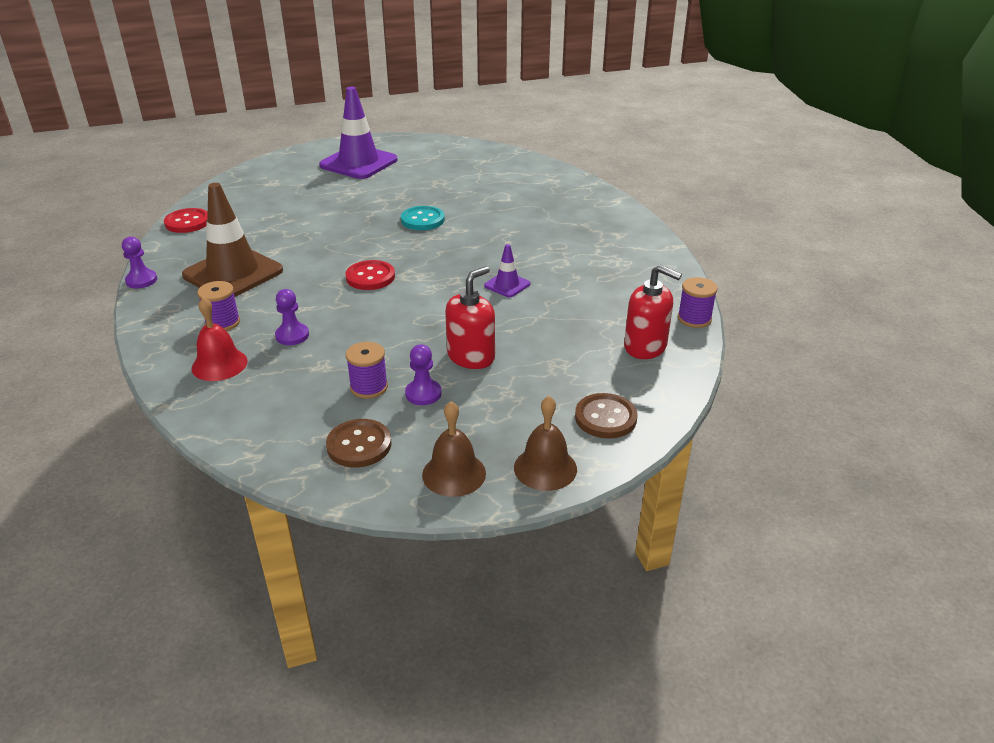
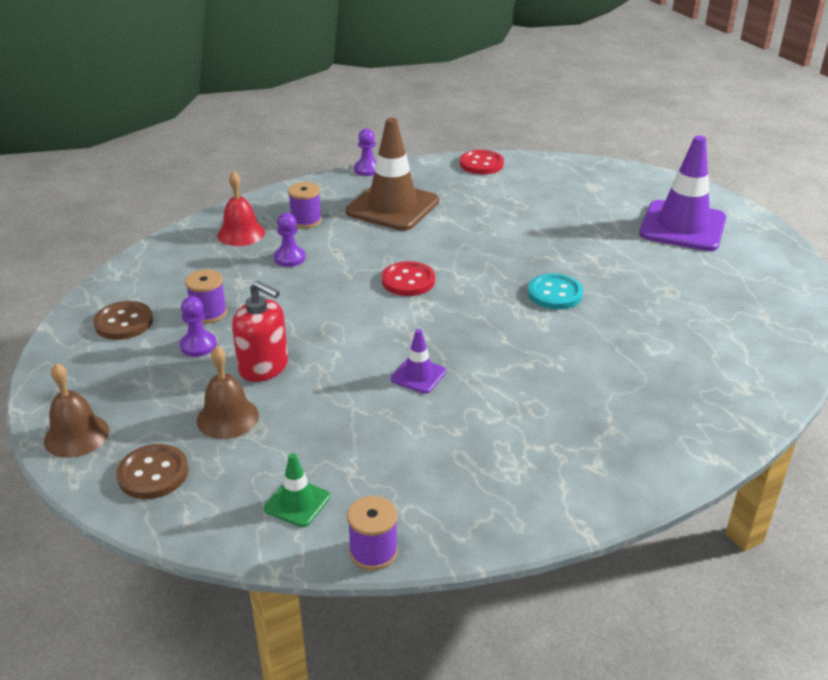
camera: 80 degrees right, 0 degrees up
(454, 473) = (77, 380): brown bell -> brown bell (227, 418)
(645, 347) = (297, 503): red soap dispenser -> green traffic cone

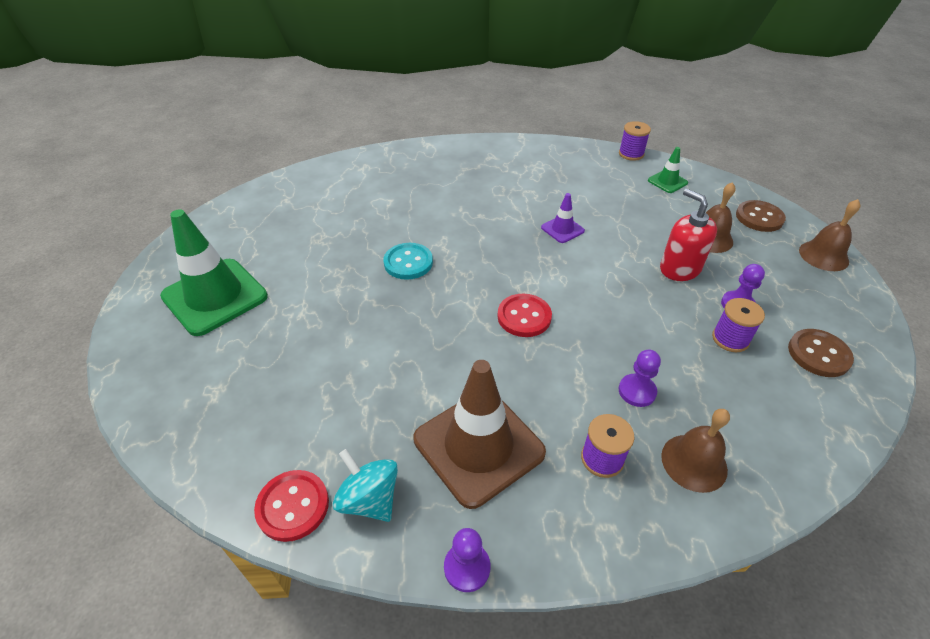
camera: 155 degrees left, 10 degrees up
(241, 233) = (694, 462): red bell -> brown bell
(441, 175) = (369, 499): none -> turquoise spinning top
(682, 226) = (215, 296): purple traffic cone -> green traffic cone

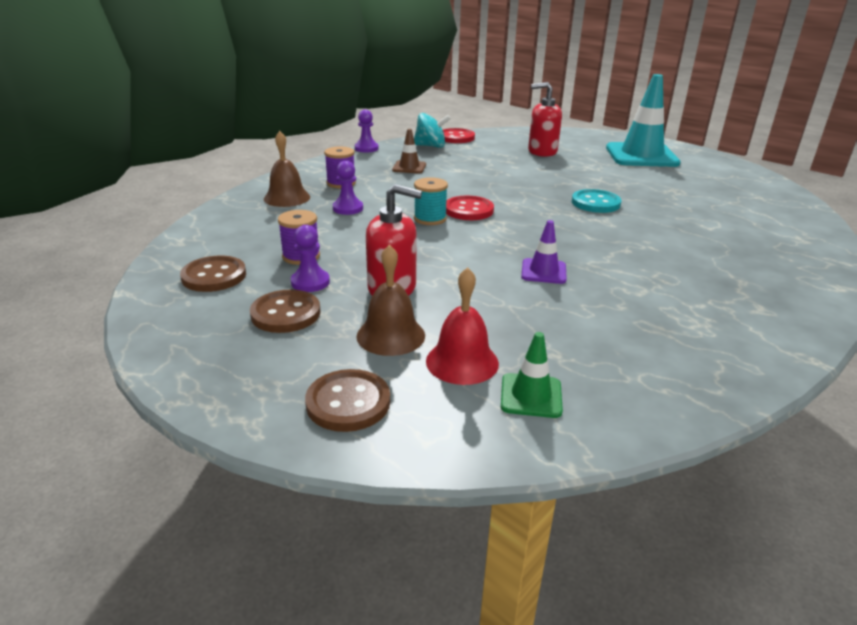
camera: 135 degrees right, 15 degrees down
(215, 296) = (641, 156): green traffic cone -> turquoise traffic cone
(277, 375) = (542, 152): none -> red soap dispenser
(478, 446) = (409, 167): brown traffic cone -> brown traffic cone, size x0.46
(573, 325) = (430, 219): none -> turquoise spool
(631, 154) = (651, 423): purple spool -> none
(683, 208) = (462, 362): none -> red bell
(770, 285) = (286, 313): none -> brown button
(823, 255) = (227, 384): brown bell -> none

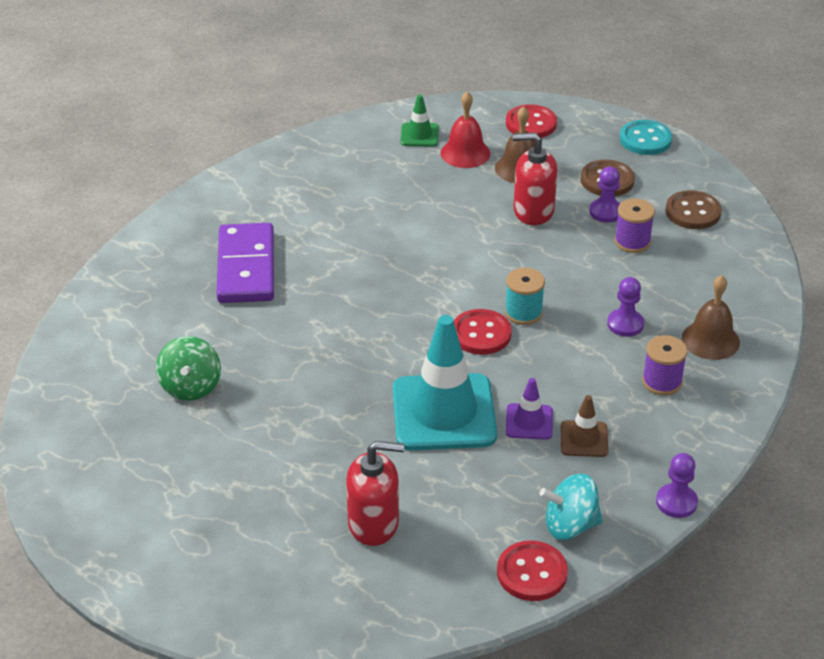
camera: 175 degrees right, 10 degrees up
(348, 402) = (531, 124): brown button -> red button
(543, 271) = (400, 241): purple traffic cone -> purple traffic cone (529, 422)
(595, 203) = (321, 365): turquoise button -> turquoise button (645, 139)
(641, 156) = (202, 525): turquoise traffic cone -> turquoise traffic cone (443, 413)
(691, 199) = (191, 387): none -> green spinning top
(698, 261) = (246, 267): none -> purple domino

